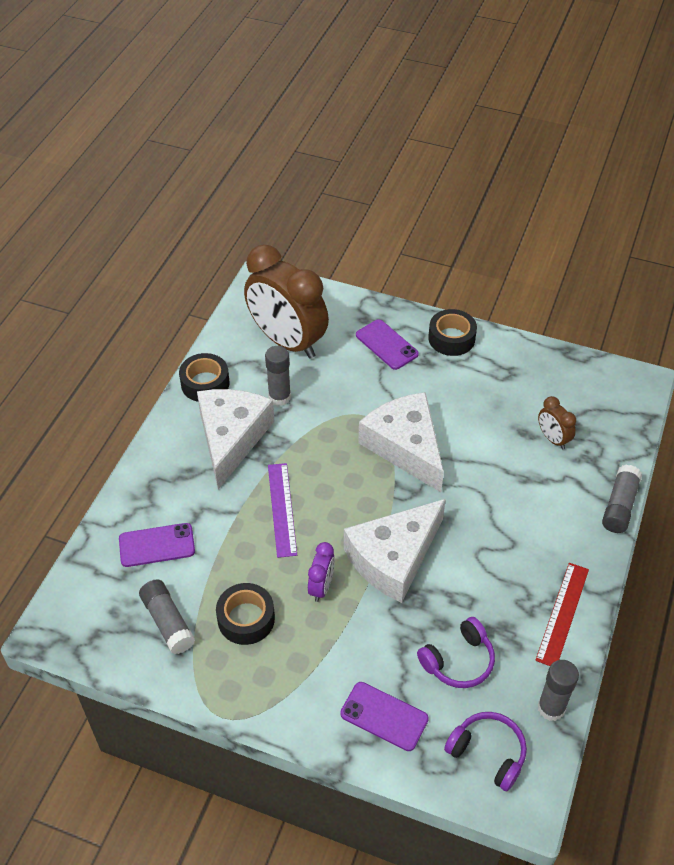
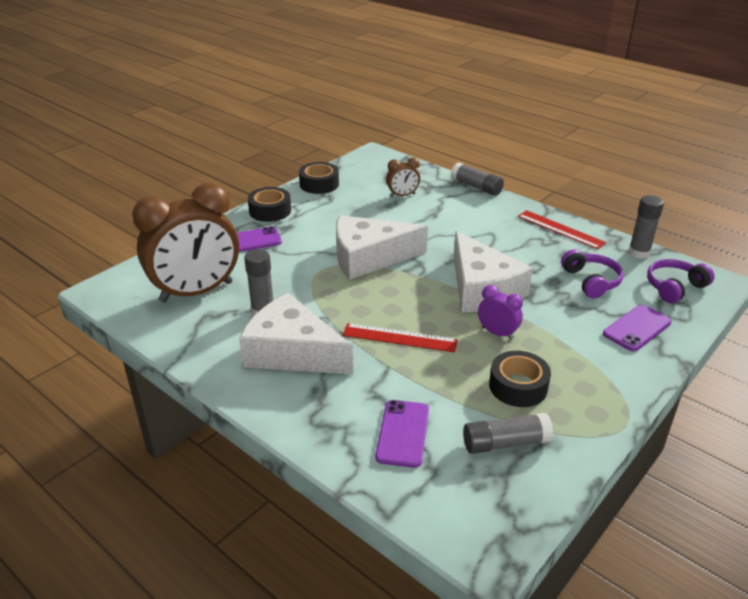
camera: 70 degrees left, 15 degrees down
(205, 383) = (205, 355): black tape -> black tape (319, 184)
(282, 509) = (399, 337): purple ruler -> red ruler

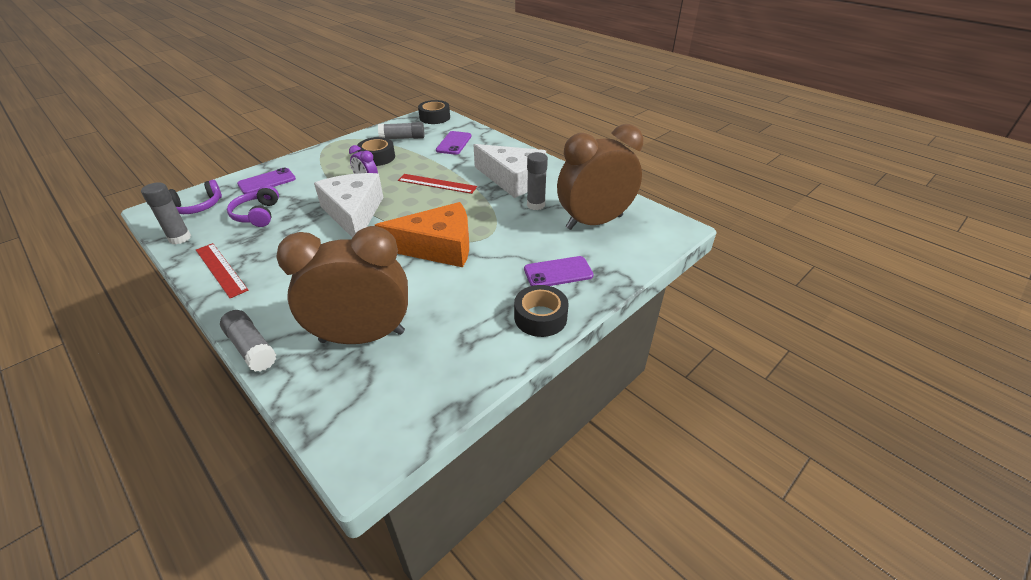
camera: 175 degrees left, 5 degrees up
(319, 184) = (472, 369): black tape -> black tape (434, 117)
(369, 257) = (438, 247): white cheese -> orange cheese
(402, 195) = (362, 336): brown clock -> brown clock, size x2.32

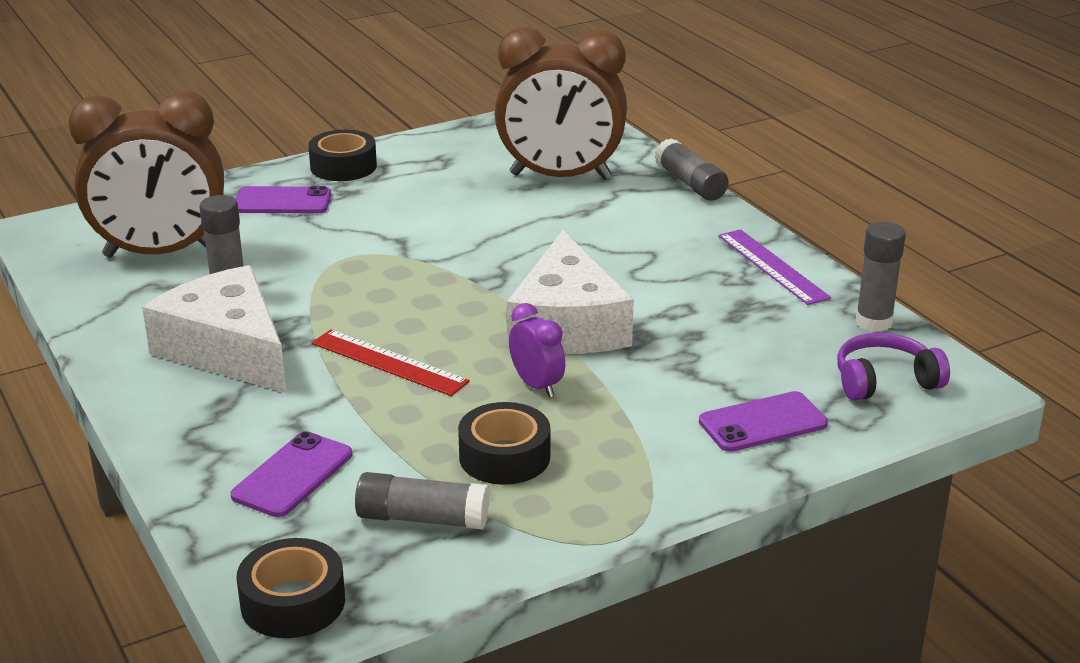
camera: 165 degrees left, 10 degrees down
(221, 269) = (772, 266): red ruler -> purple ruler
(257, 215) = (751, 346): purple headphones -> none
(438, 247) = (435, 252): orange cheese -> none

